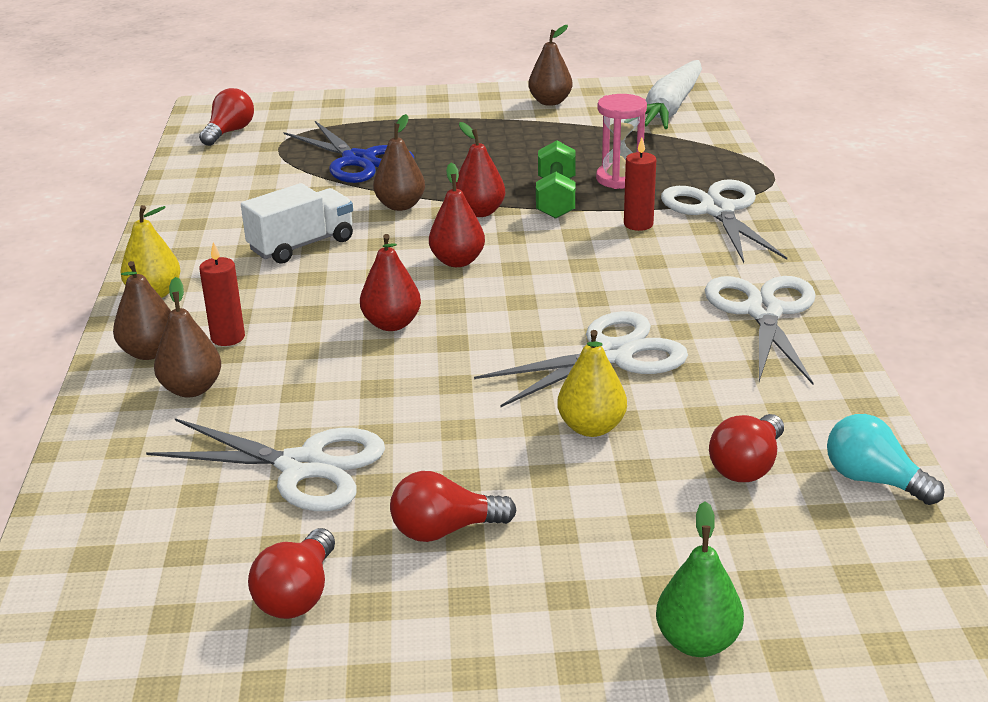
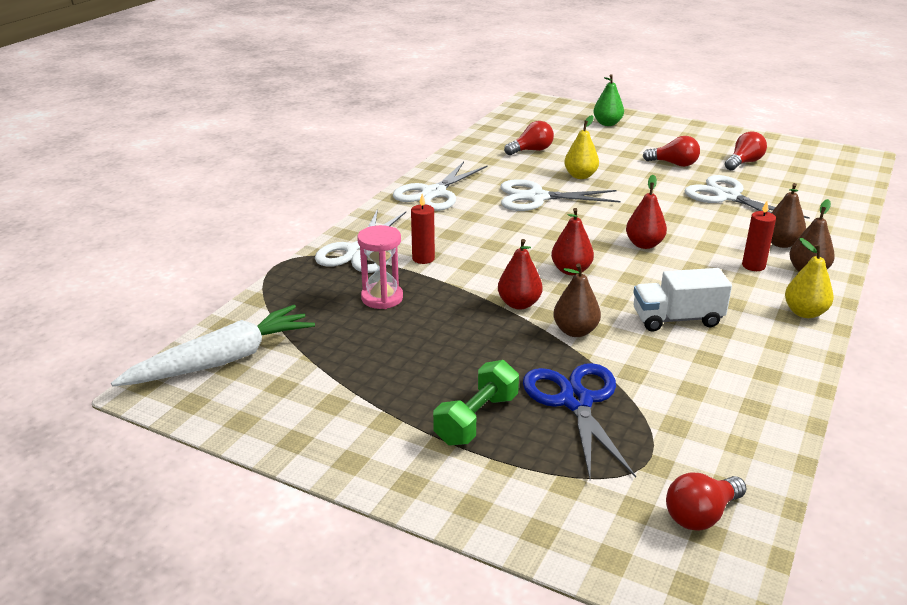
camera: 150 degrees left, 0 degrees up
(550, 102) = (307, 418): brown pear -> none
(556, 198) = (450, 297): green dumbbell -> green dumbbell (476, 419)
(873, 480) = (490, 136): turquoise light bulb -> none

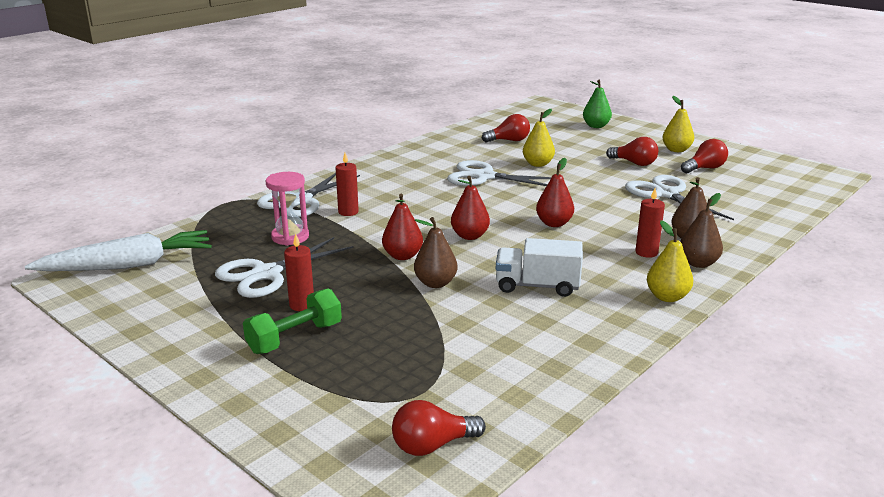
camera: 15 degrees right, 5 degrees down
(434, 193) = (397, 164): white scissors -> white scissors (266, 274)
(455, 379) = (302, 305): none -> red candle
(576, 401) = (392, 337): blue scissors -> none
(703, 144) = (676, 150): none -> yellow pear

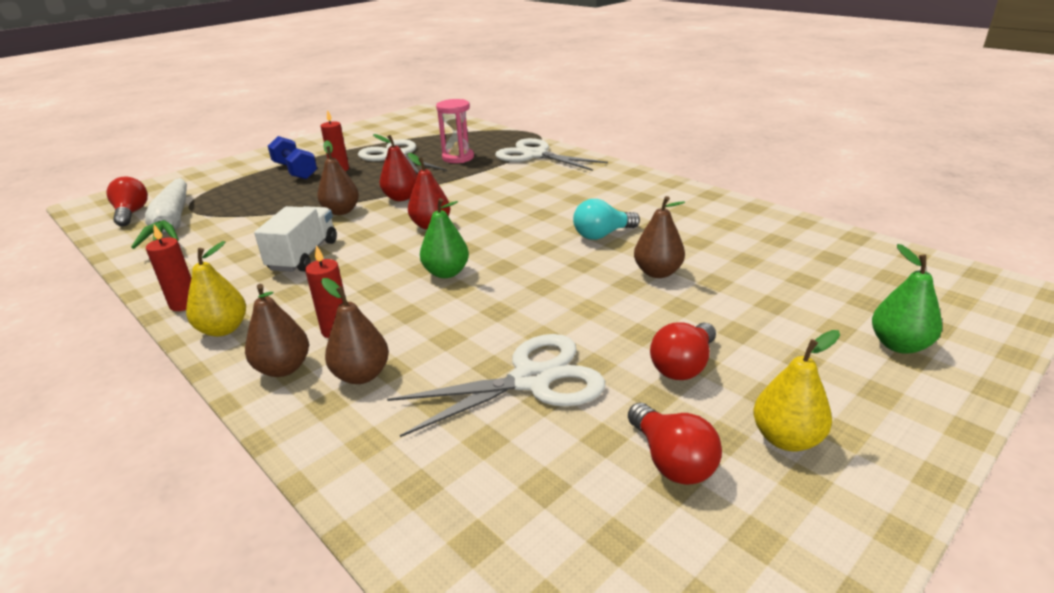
camera: 95 degrees right, 5 degrees up
(128, 265) = (430, 122): white carrot -> white carrot (172, 223)
(295, 338) = (295, 171): green dumbbell -> blue dumbbell
(348, 212) = (505, 173): red candle -> red candle (184, 304)
(484, 177) = (602, 235): white scissors -> turquoise light bulb
(509, 140) = (759, 254): red light bulb -> none
(538, 164) = (657, 272): yellow pear -> brown pear
(554, 223) = (446, 273): red pear -> green pear

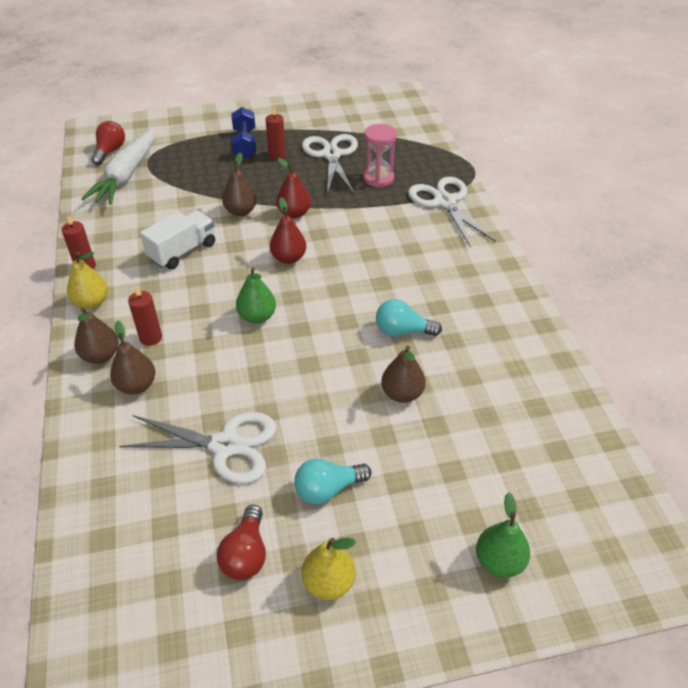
camera: 30 degrees right, 15 degrees up
(683, 366) = (328, 489): red light bulb -> turquoise light bulb

